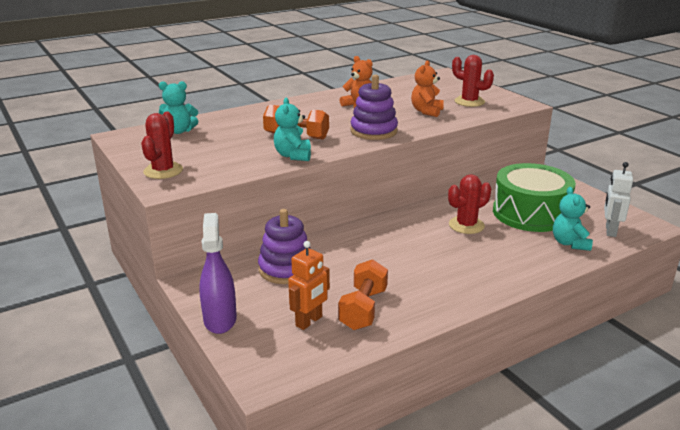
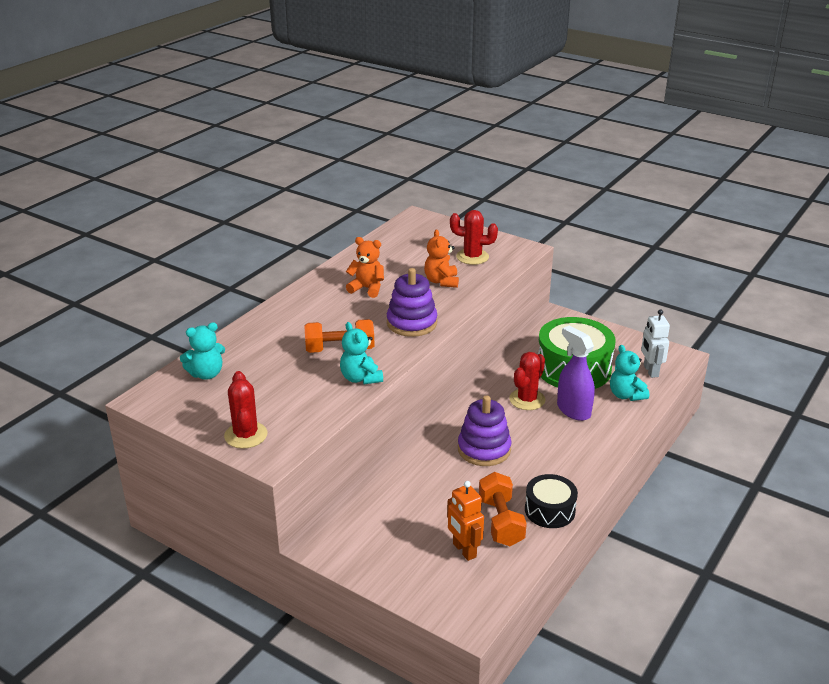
camera: 25 degrees left, 5 degrees up
(220, 319) = (382, 576): purple spray bottle -> purple spray bottle (573, 410)
(286, 269) = (399, 501): purple stacking toy -> purple stacking toy (484, 449)
(309, 321) = (464, 550): orange robot -> orange robot turned 135 degrees clockwise
(418, 313) = (549, 510): none -> black drum

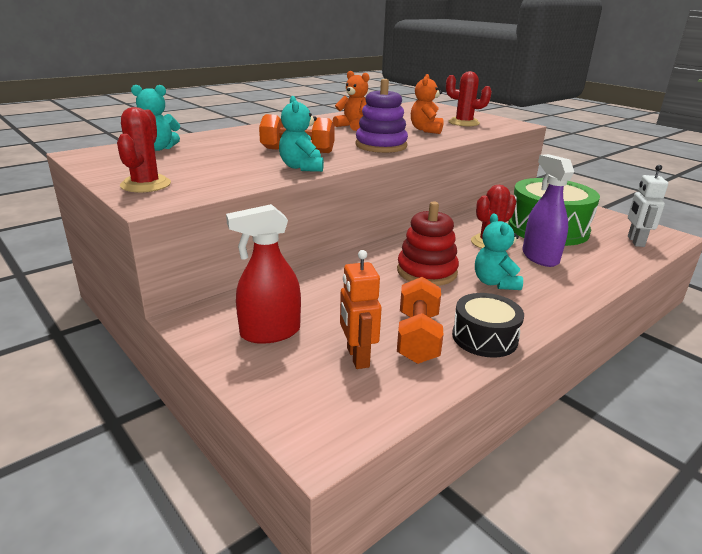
camera: 15 degrees right, 5 degrees down
(388, 543) = (270, 333): none -> red spray bottle
(484, 449) = (426, 272): purple stacking toy -> red stacking toy
(626, 395) = (604, 255): turquoise teddy bear -> turquoise teddy bear (495, 283)

